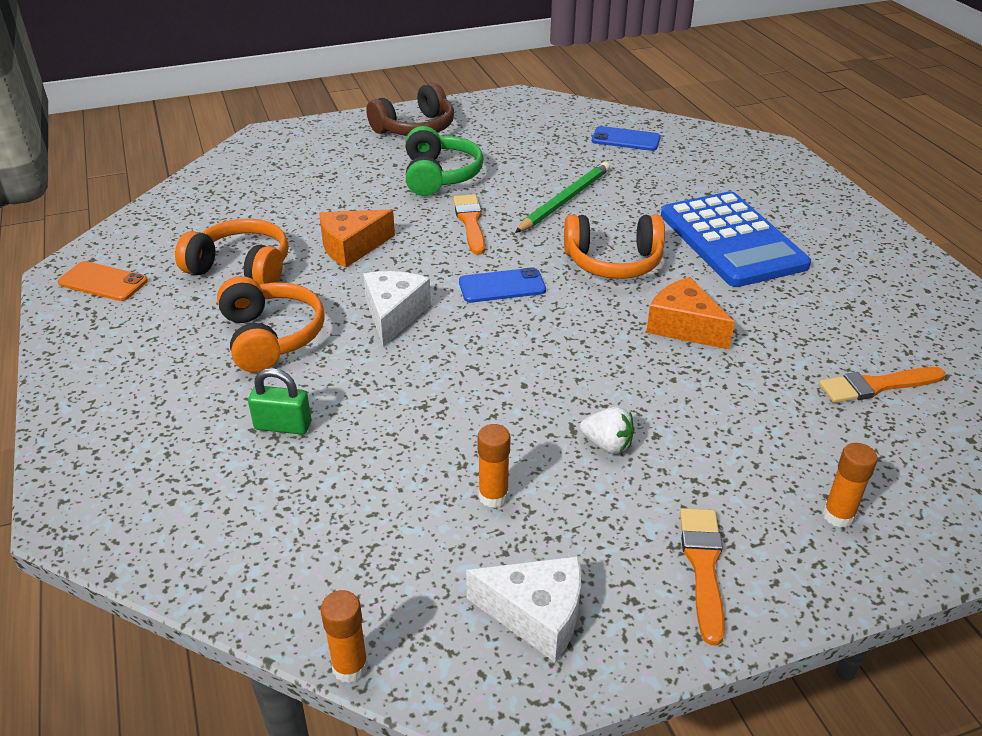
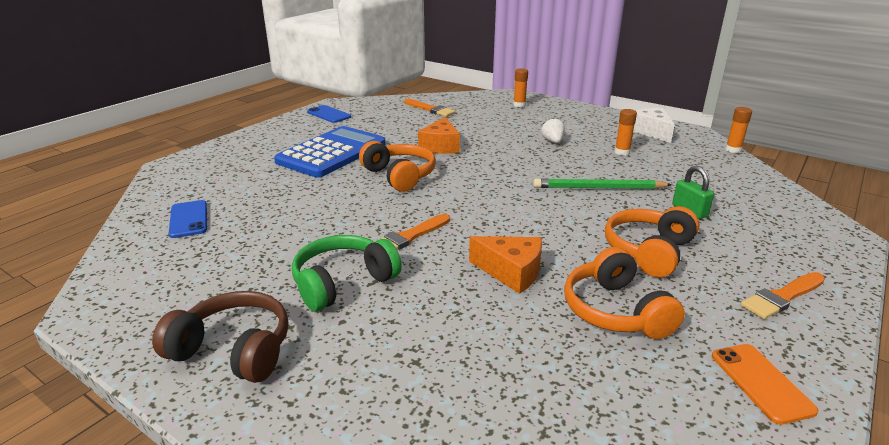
camera: 125 degrees left, 10 degrees down
(394, 315) = (556, 220): white cheese -> none
(502, 286) = (473, 198): blue phone -> blue phone (329, 114)
(564, 200) = (332, 212): green pencil -> green pencil (598, 188)
(703, 566) = (580, 116): orange brush -> orange brush (782, 297)

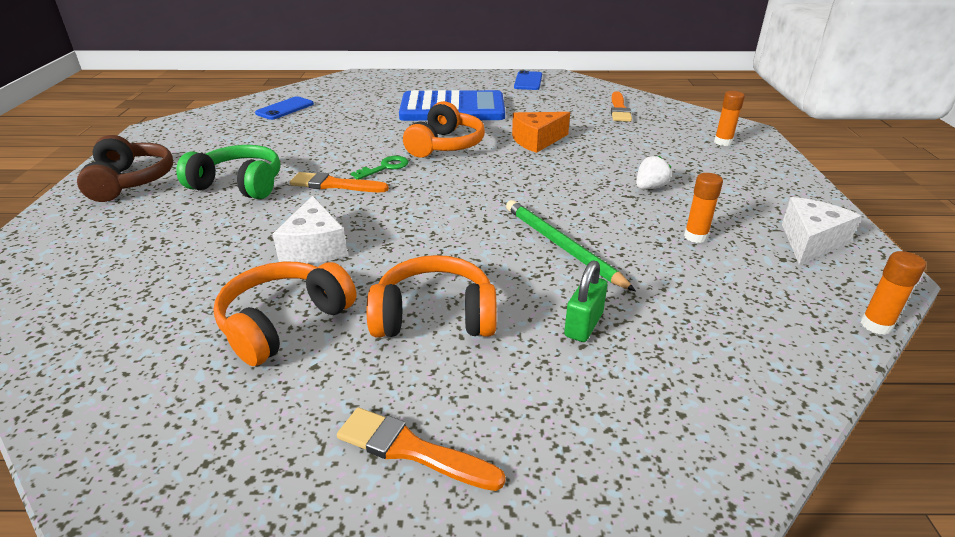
camera: 55 degrees right, 5 degrees up
(405, 208) = (385, 167): none -> green key
(511, 272) = (314, 247): orange cheese -> white cheese
(761, 382) = (196, 456): orange phone -> none

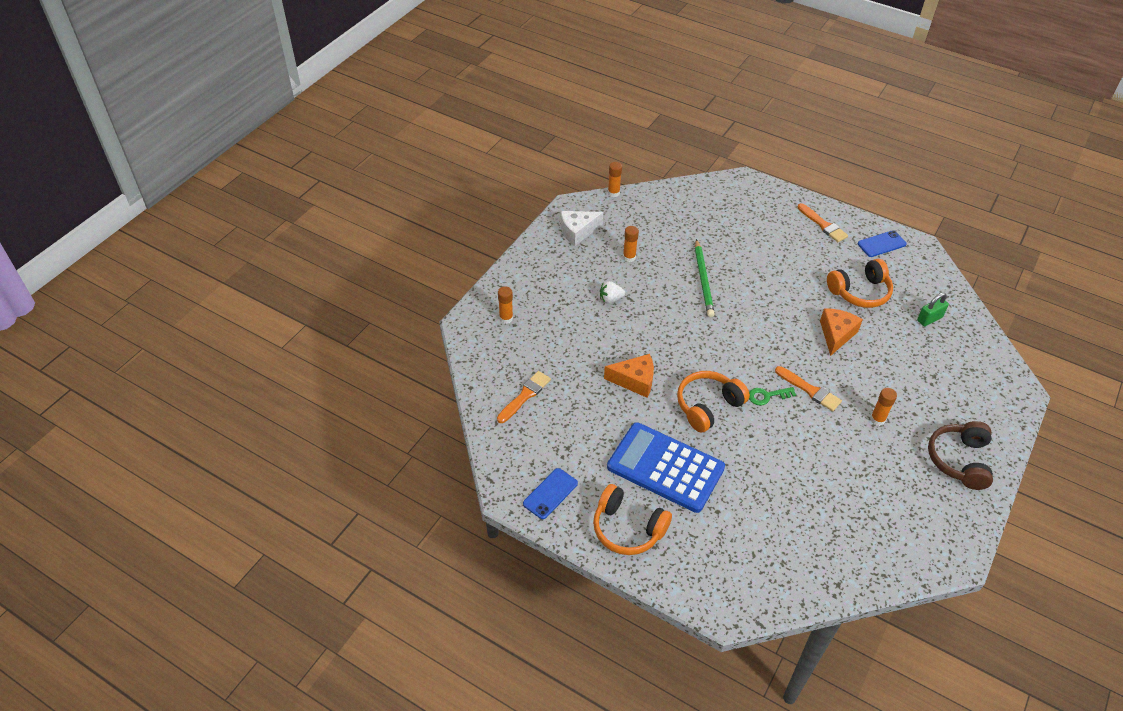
camera: 150 degrees left, 15 degrees up
(239, 185) = (877, 419): green headphones -> orange glue stick
(285, 109) = (826, 545): blue phone -> blue phone (881, 244)
(314, 247) = (836, 334): white cheese -> orange cheese
(434, 316) = (791, 268): orange headphones -> orange headphones (628, 528)
(583, 325) = (730, 239): green padlock -> green padlock (929, 319)

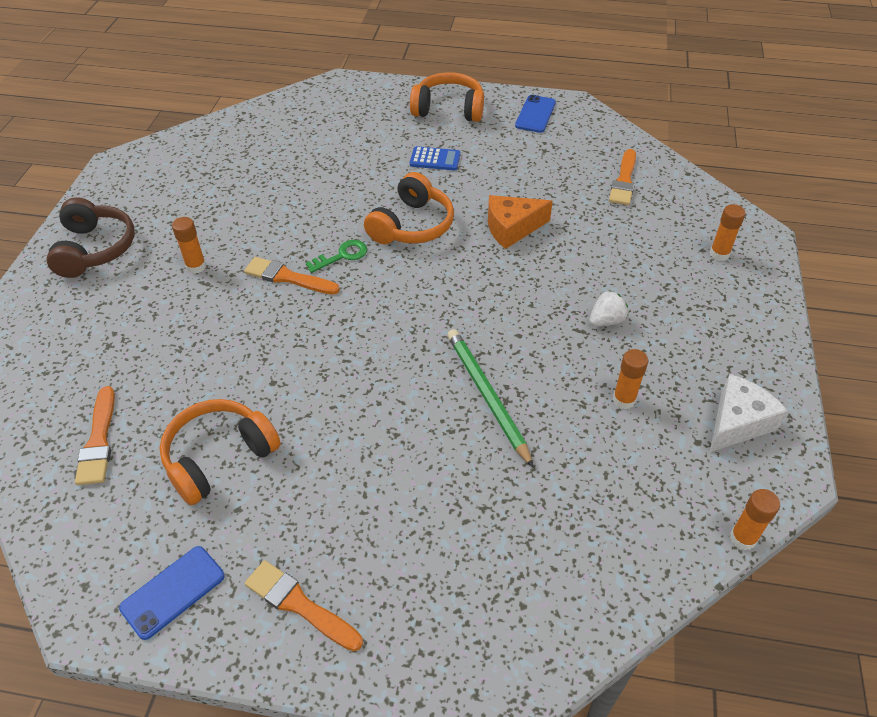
camera: 160 degrees right, 0 degrees up
(665, 467) = (435, 159): blue calculator -> blue calculator, size x0.41
(836, 334) = (256, 366): orange cheese -> none
(929, 319) = (98, 441): green padlock -> orange brush

